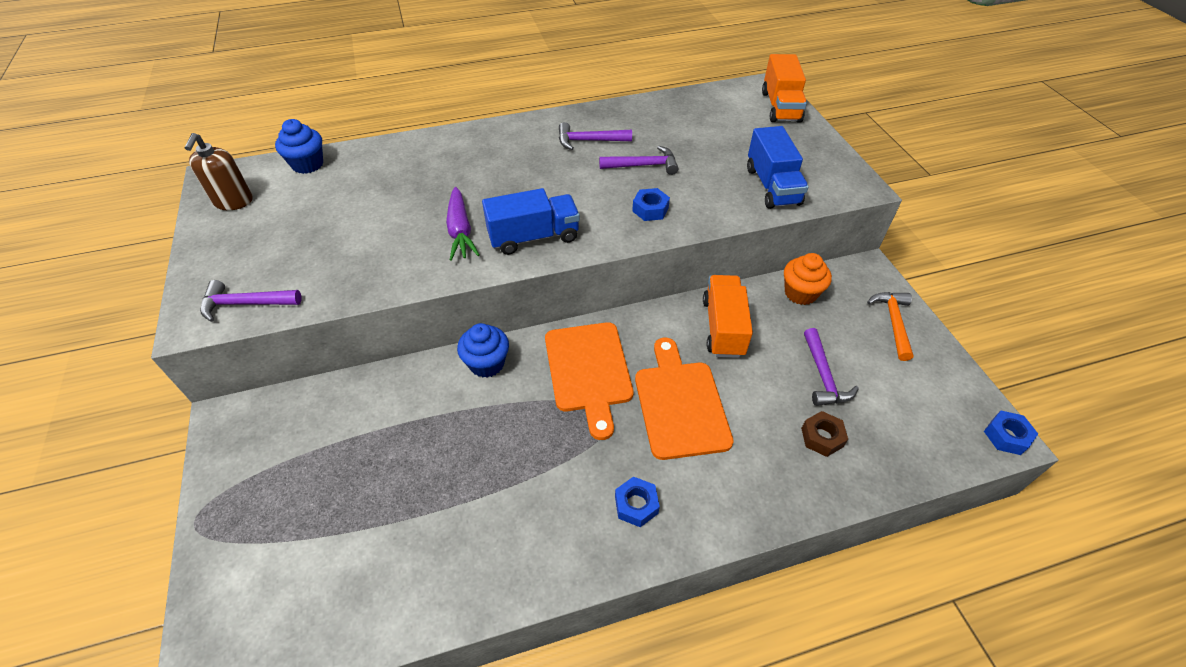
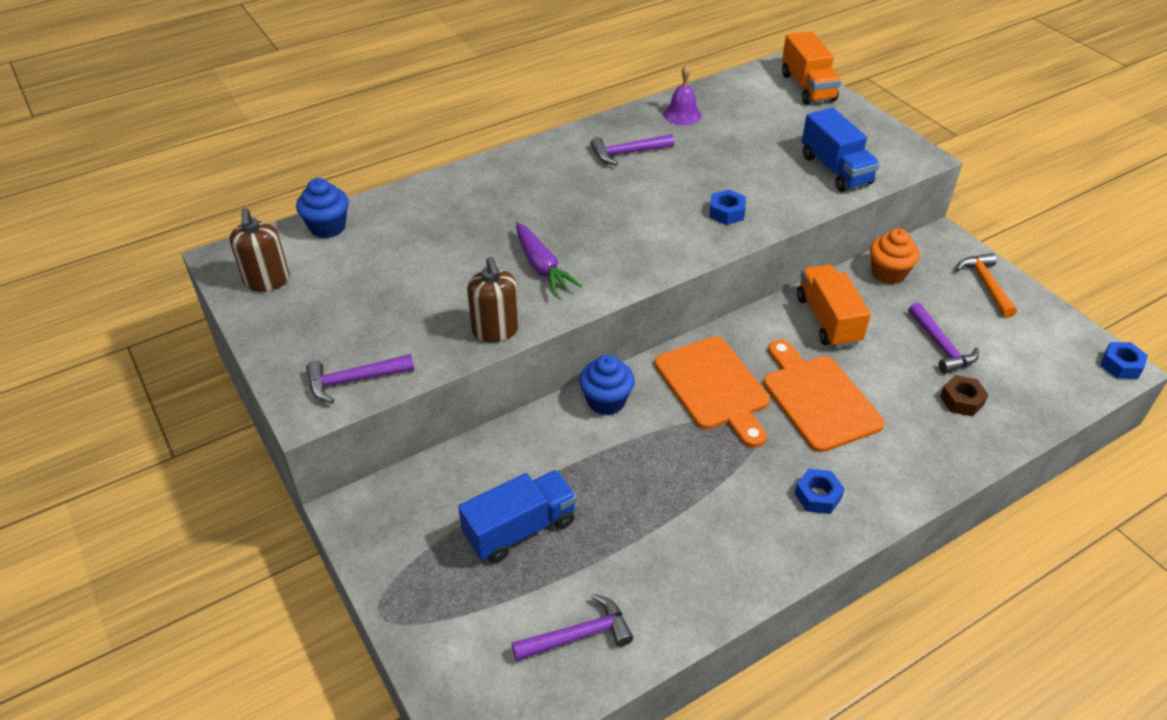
camera: 15 degrees left, 5 degrees down
(388, 281) = (495, 330): none -> brown soap dispenser
(533, 237) = (622, 260): blue truck -> blue truck (520, 529)
(643, 165) = (697, 169): purple hammer -> purple hammer (579, 635)
(654, 114) = (682, 114): none -> purple bell

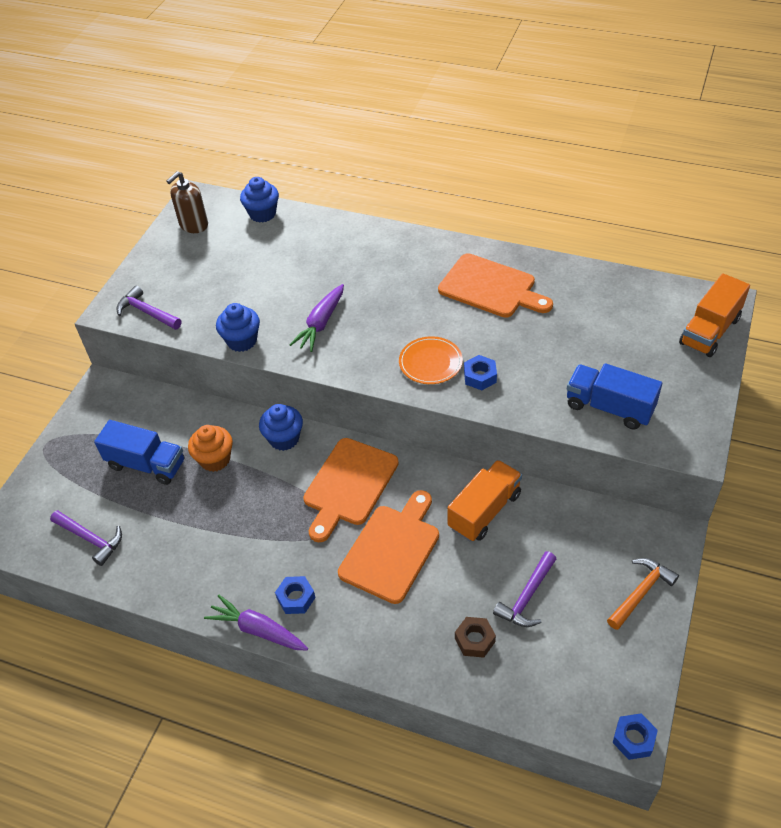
camera: 55 degrees right, 5 degrees up
(495, 330) = (242, 341): brown soap dispenser -> blue cupcake
(627, 153) = (491, 287): purple hammer -> orange cutting board
(677, 229) = (430, 362): none -> orange plate
(682, 114) = (575, 286): purple bell -> none
(833, 545) = (258, 630): none -> purple carrot
(835, 169) = (609, 407): blue truck -> blue truck turned 90 degrees clockwise
(888, 273) = (582, 520): orange cupcake -> orange cupcake (215, 459)

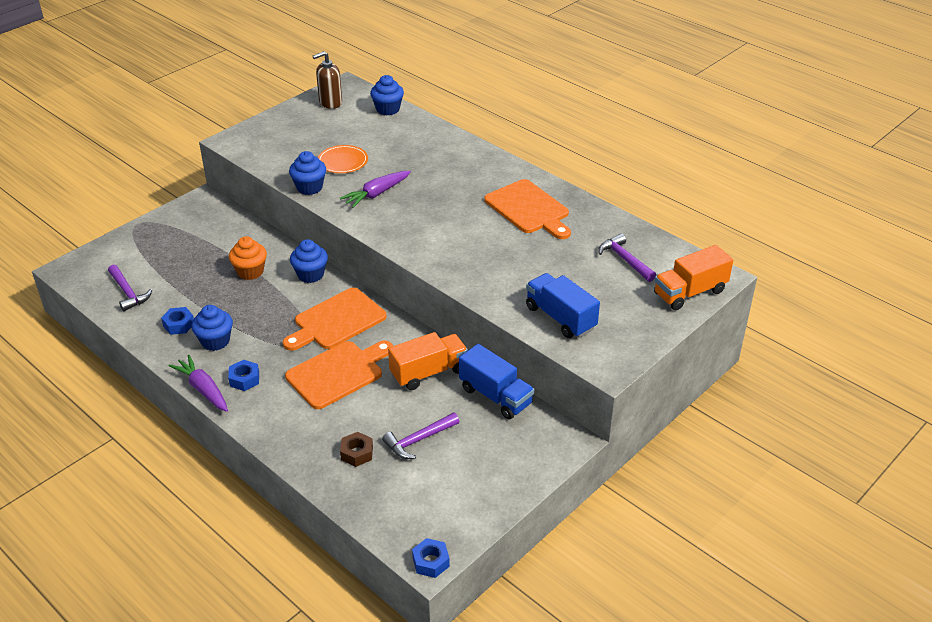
camera: 20 degrees right, 10 degrees down
(146, 464) = (199, 259): blue truck -> blue truck (495, 396)
(147, 312) = (254, 149): purple hammer -> purple hammer (624, 259)
(232, 563) = (215, 341): none -> blue cupcake
(430, 362) = (441, 244): orange plate -> orange plate (342, 161)
(480, 376) = (472, 265): blue nut -> blue nut (179, 325)
(641, 592) = (512, 469): orange hammer -> none

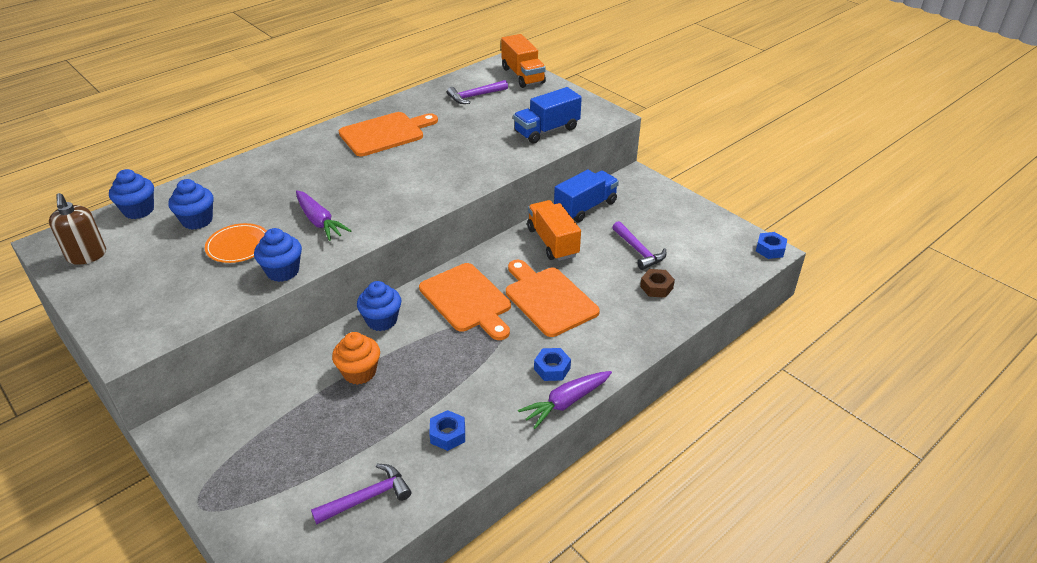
camera: 85 degrees left, 0 degrees up
(215, 341) = (485, 397): blue cupcake -> blue cupcake (197, 220)

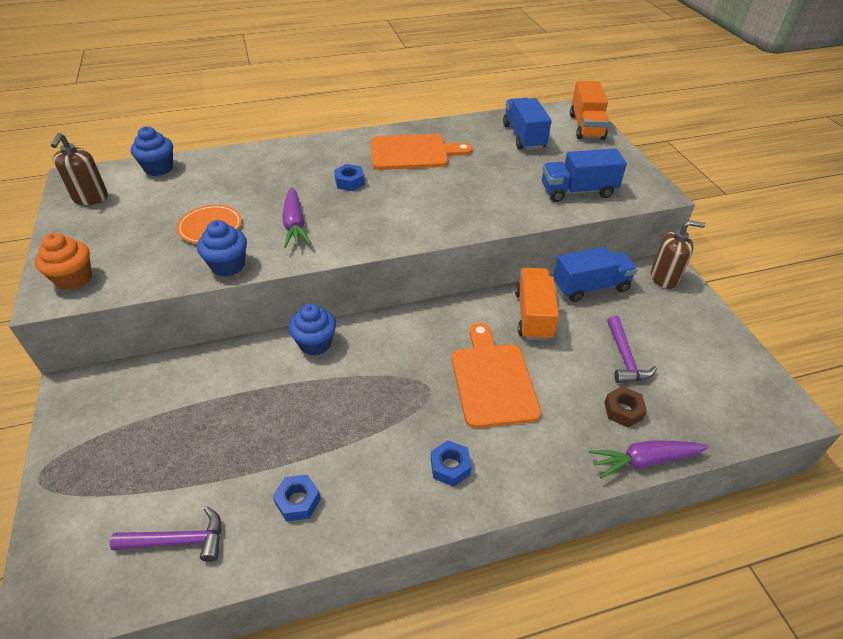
camera: 25 degrees right, 5 degrees up
(197, 220) = (195, 192): blue cupcake -> none
(359, 372) = (261, 392): orange cupcake -> orange cupcake (74, 279)
(467, 300) = (409, 351): orange cutting board -> none
(475, 96) = (524, 136): purple hammer -> blue truck
(566, 402) = (441, 517): purple carrot -> purple carrot (644, 461)
(638, 184) = (664, 278): none -> brown soap dispenser
(770, 249) = (794, 411): blue nut -> blue nut (350, 182)

